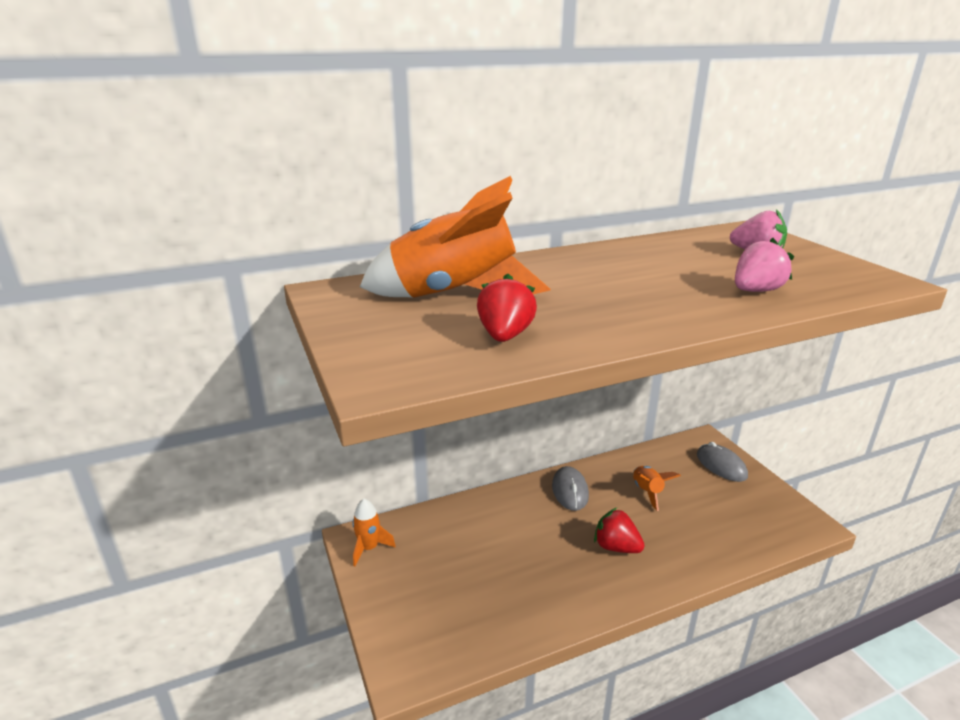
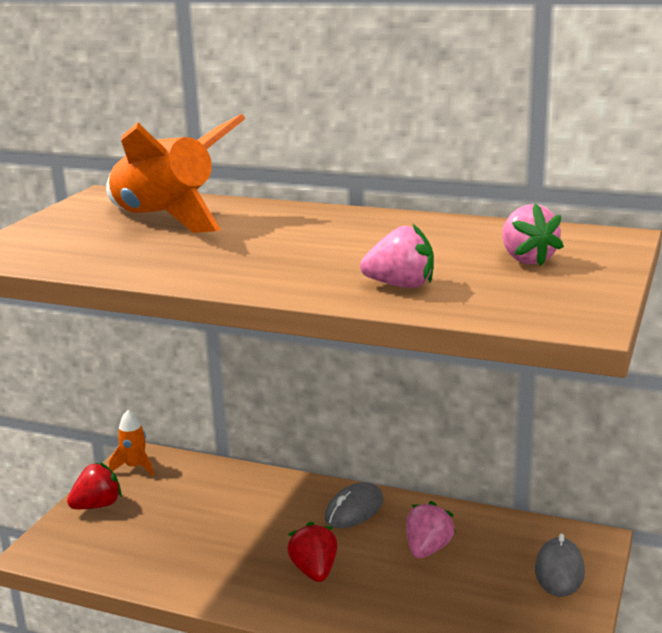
camera: 45 degrees right, 5 degrees down
(505, 336) = (116, 253): red strawberry -> red strawberry (97, 505)
(647, 492) = (428, 549): orange rocket -> pink strawberry

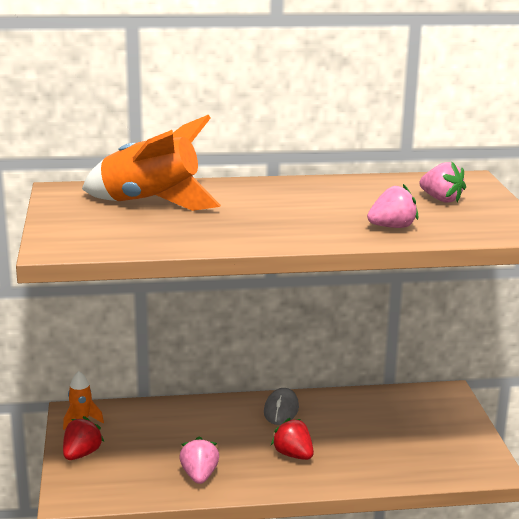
camera: 30 degrees left, 0 degrees up
(428, 549) = (354, 422): pink strawberry -> pink strawberry (199, 476)
(559, 571) = (445, 414): grey mouse -> none

